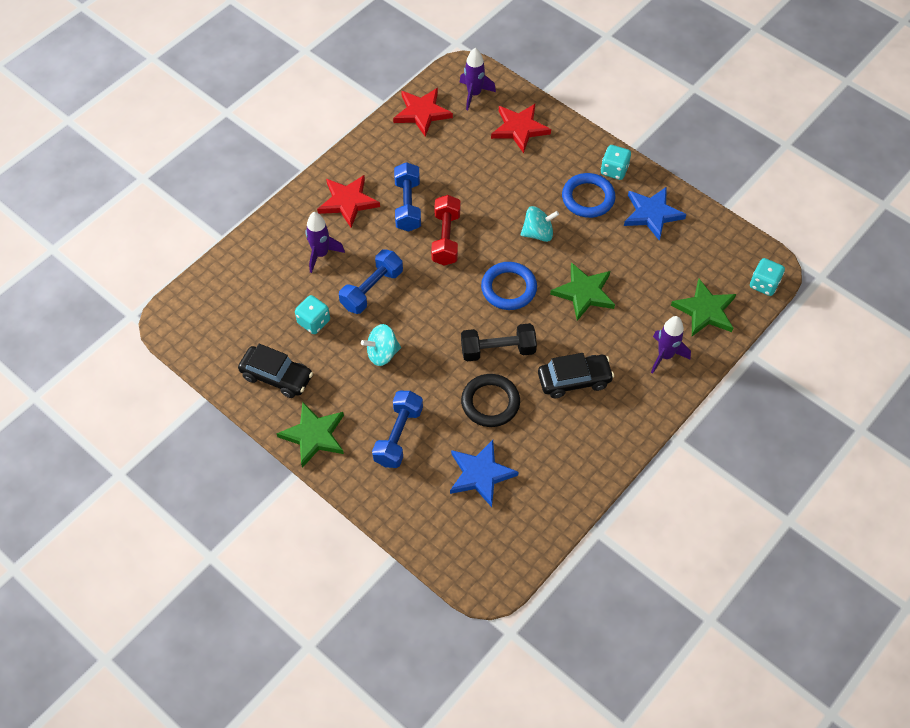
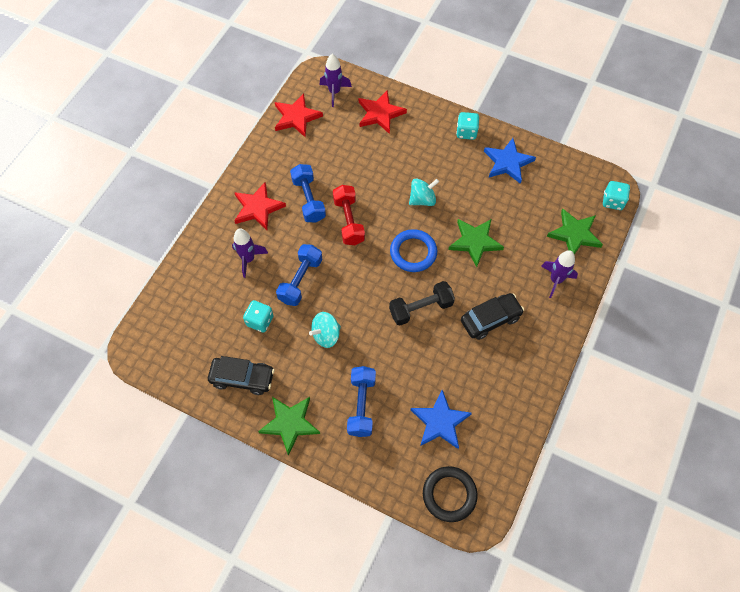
camera: 15 degrees left, 5 degrees up
(490, 402) = (428, 356): black ring -> black ring (449, 494)
(588, 198) = (453, 160): blue ring -> none

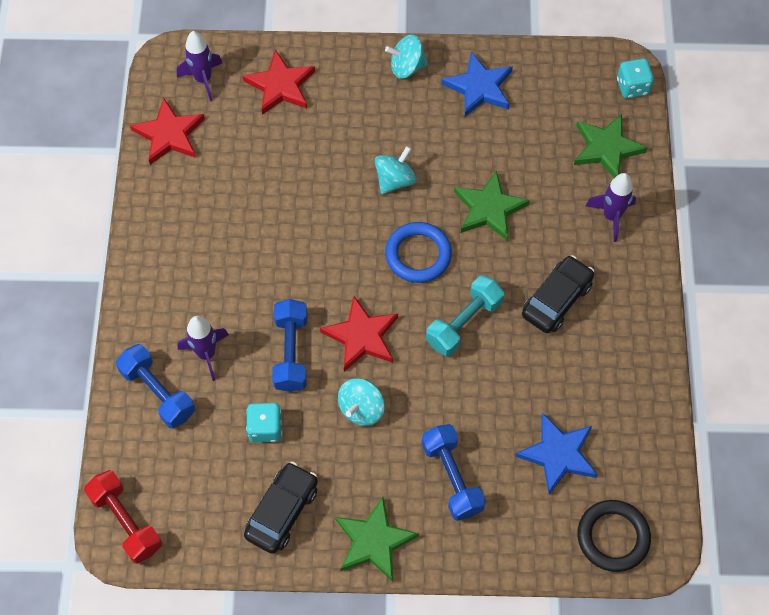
camera: 25 degrees left, 0 degrees up
(242, 378) = (282, 511): black car -> black car turned 45 degrees counterclockwise
(257, 208) = (182, 280): red star -> red star (361, 336)
(308, 199) = (245, 241): blue dumbbell -> blue dumbbell (158, 392)
(349, 221) = (313, 248): red dumbbell -> red dumbbell (126, 521)
(421, 308) = (464, 323): black dumbbell -> turquoise dumbbell
(466, 132) = (406, 67): turquoise dice -> turquoise spinning top

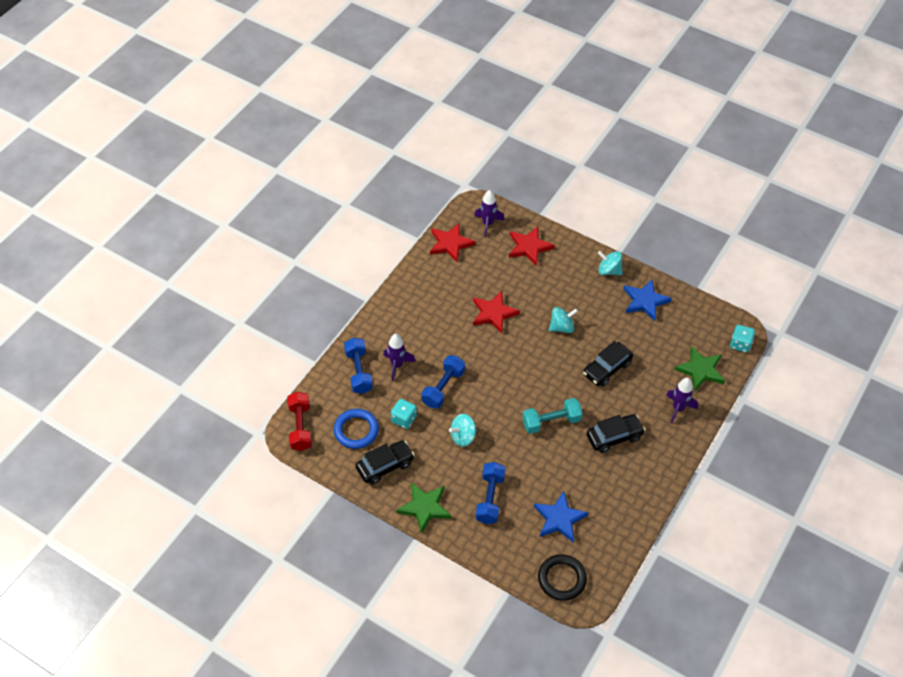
camera: 30 degrees right, 10 degrees down
(361, 336) = (488, 399): red star -> red star (493, 313)
(418, 255) = (548, 373): blue ring -> blue ring (356, 430)
(489, 208) = (607, 369): green star -> black car

